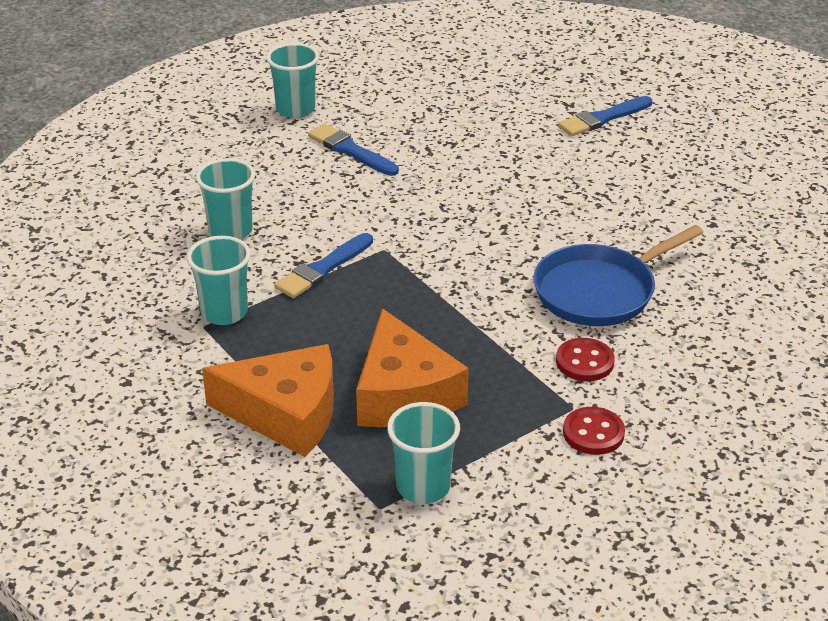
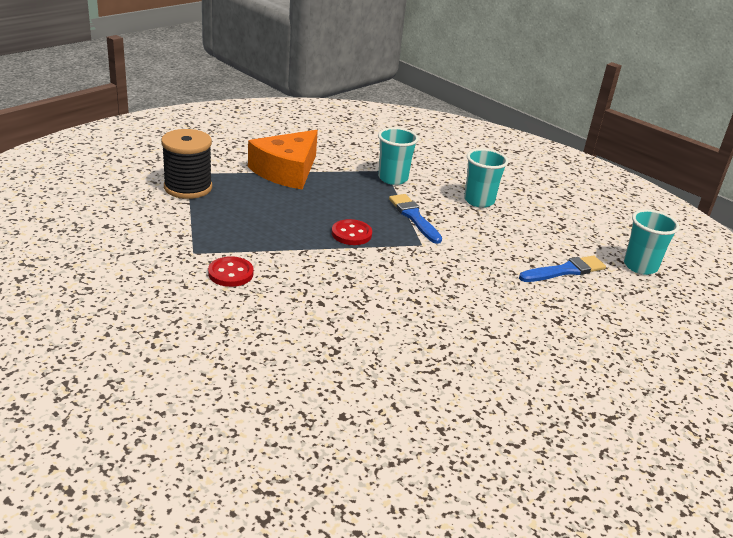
camera: 110 degrees right, 5 degrees down
(403, 394) = (267, 205): orange cheese -> none
(423, 487) = (188, 187): turquoise cup -> black spool
(593, 433) = (164, 250): red button -> red button (351, 234)
(599, 291) = (300, 311): blue pan -> none
(602, 118) = (572, 430): blue brush -> none

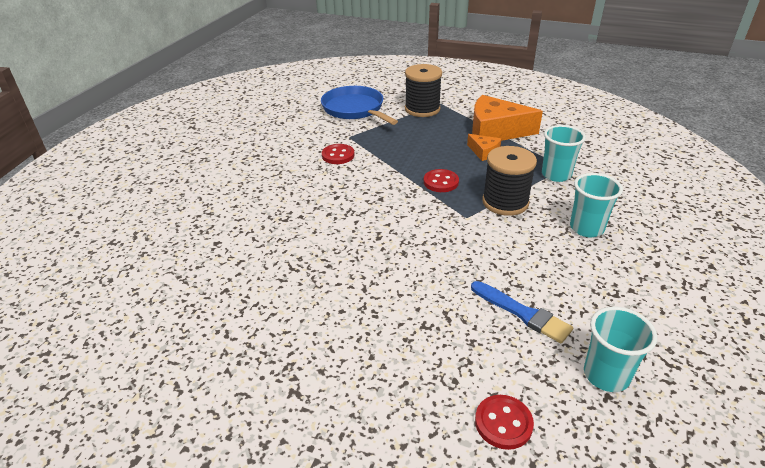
camera: 70 degrees right, 5 degrees up
(127, 225) = (355, 109): none -> blue pan
(319, 192) = (484, 152): none -> orange cheese
(414, 217) = (505, 202): blue brush -> black spool
(671, 324) = (503, 423): none -> red button

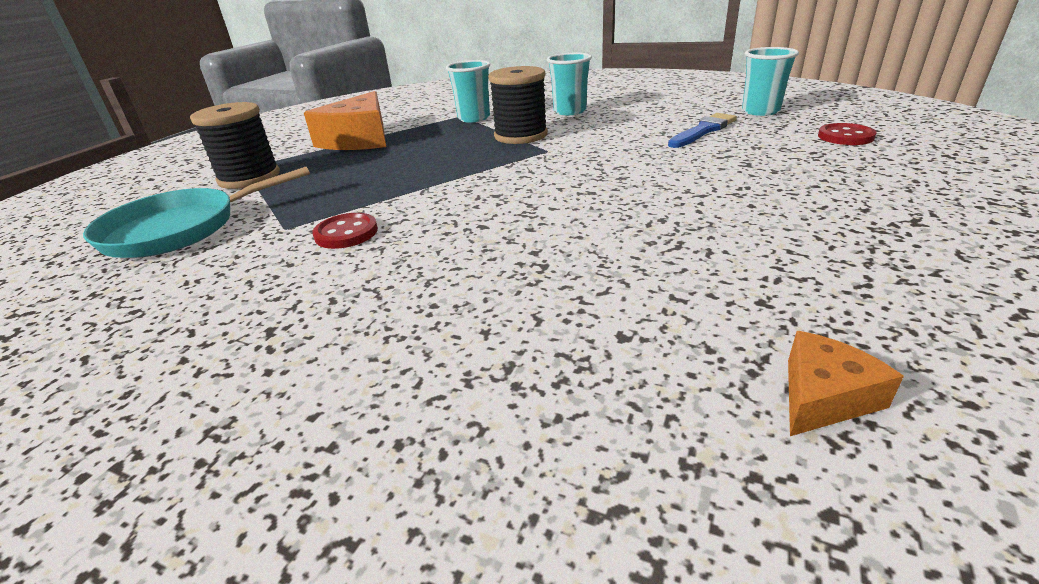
camera: 85 degrees left, 5 degrees down
(355, 109) = (179, 229): blue pan -> turquoise pan
(441, 182) = (467, 163): red button -> none
(484, 152) = (407, 144): orange cheese -> orange cheese (823, 397)

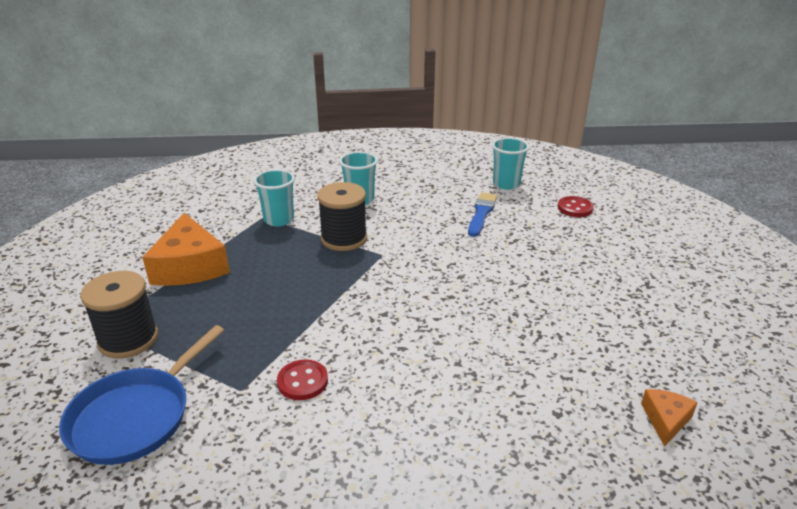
camera: 30 degrees left, 0 degrees up
(179, 229) = (135, 416): turquoise pan -> blue pan

